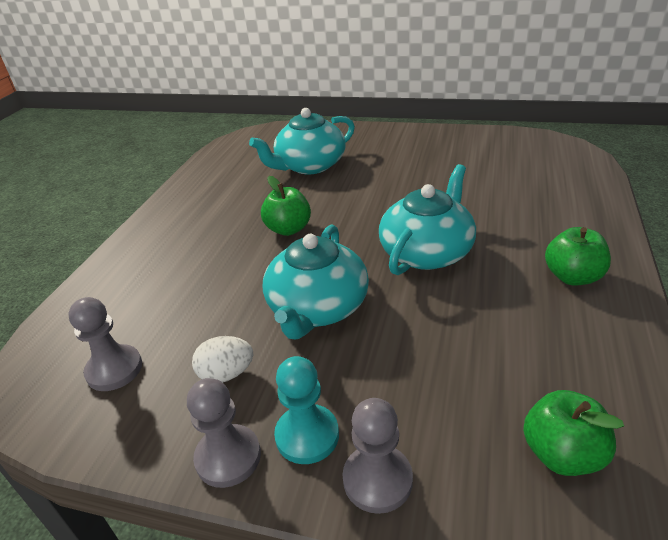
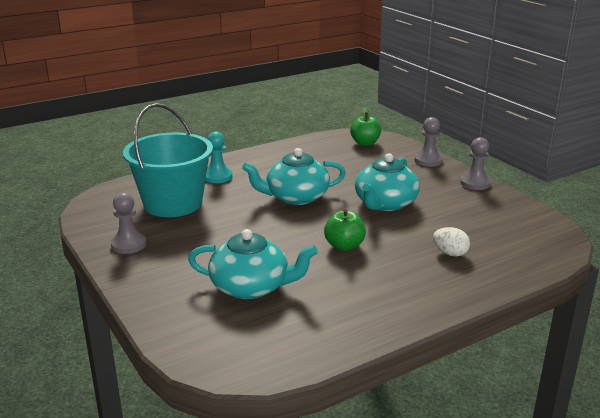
camera: 140 degrees left, 10 degrees down
(114, 369) = (511, 227): grey pawn -> grey pawn (128, 245)
(226, 374) = (455, 202): white egg -> white egg (450, 253)
(307, 435) = (440, 176): turquoise pawn -> turquoise pawn (217, 177)
(317, 308) = (385, 203): turquoise teapot -> turquoise teapot turned 150 degrees clockwise
(508, 178) = (173, 203): none -> turquoise bucket
(573, 277) = (262, 163): green apple -> none

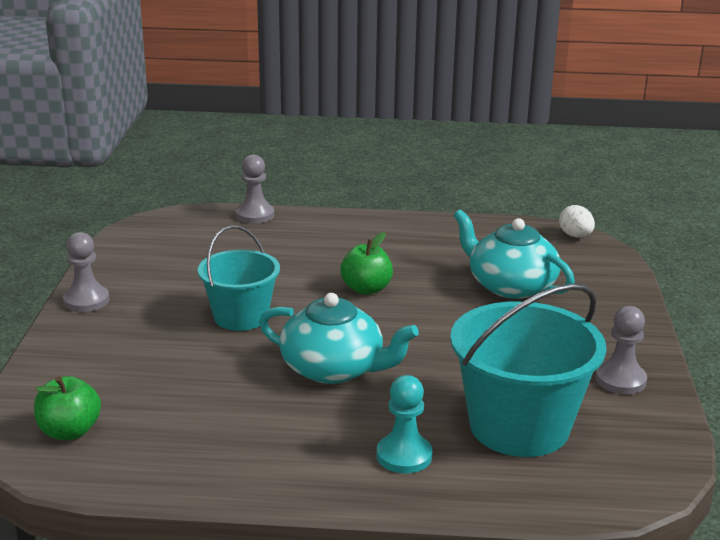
camera: 145 degrees left, 0 degrees up
(385, 203) = (241, 317): turquoise teapot -> turquoise bucket
(428, 161) = (60, 355): grey pawn -> grey pawn (255, 215)
(450, 253) = (276, 247): white egg -> white egg (575, 236)

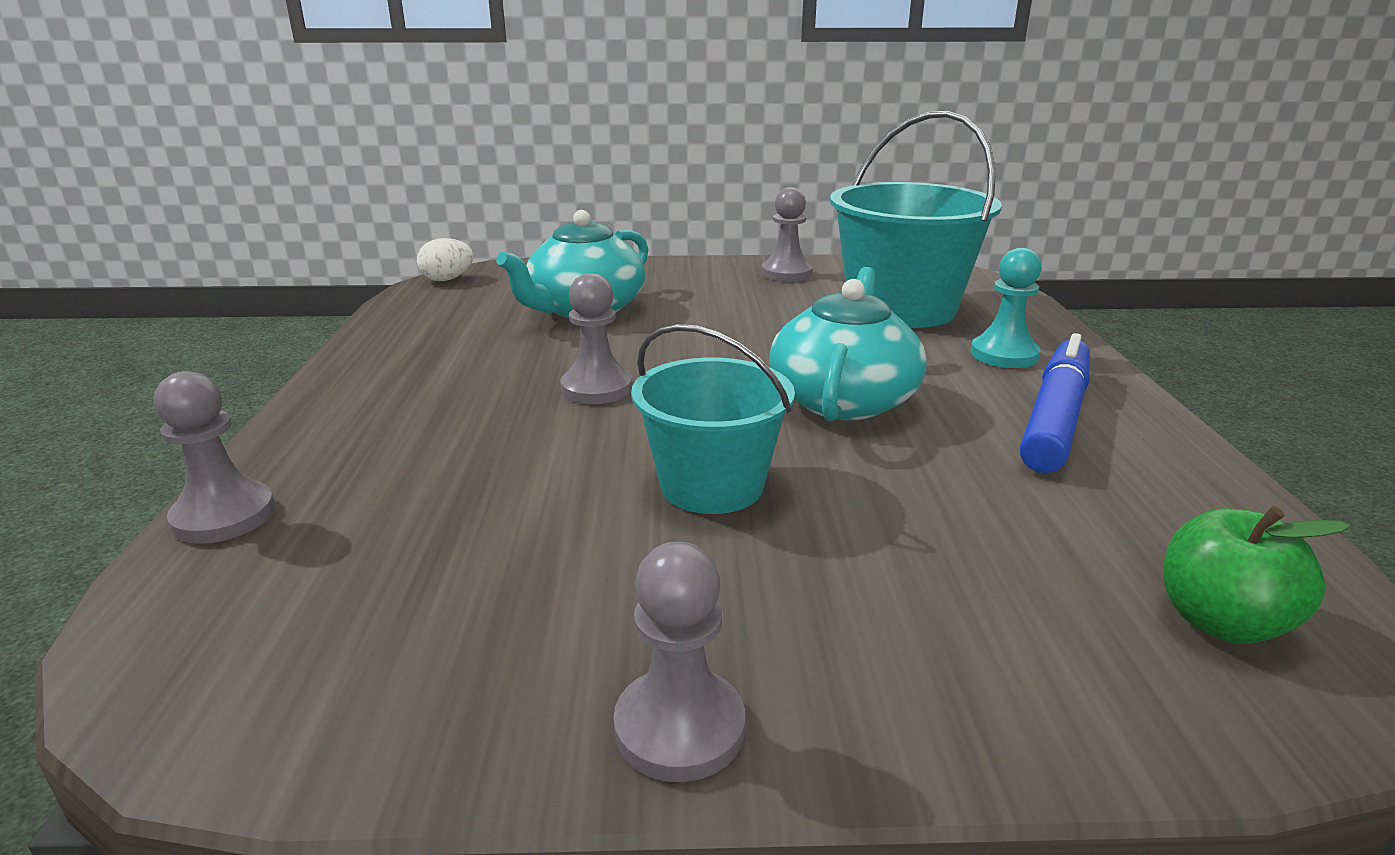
camera: 95 degrees left, 0 degrees up
(286, 447) = (1055, 418): none -> blue marker
(366, 289) = (596, 388): green apple -> grey pawn

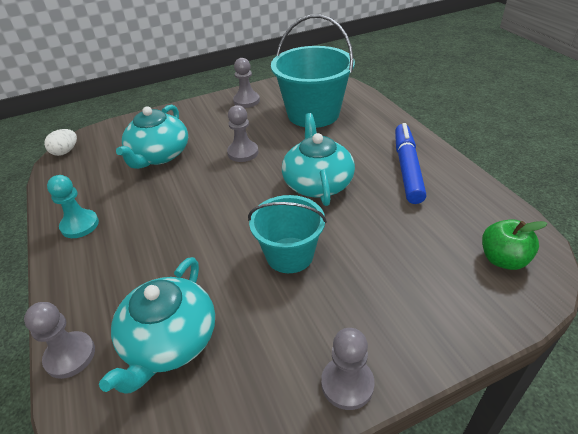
camera: 20 degrees left, 15 degrees up
(394, 545) = (169, 341): none -> turquoise teapot
(596, 388) = (201, 211): grey pawn -> grey pawn (243, 152)
(1004, 355) = (371, 134): turquoise pawn -> turquoise pawn (80, 225)

